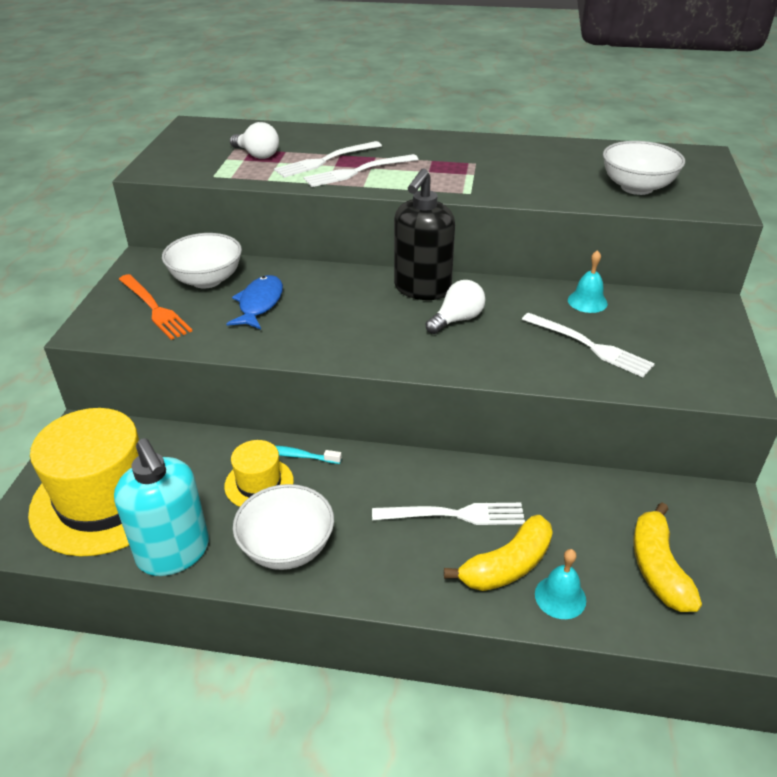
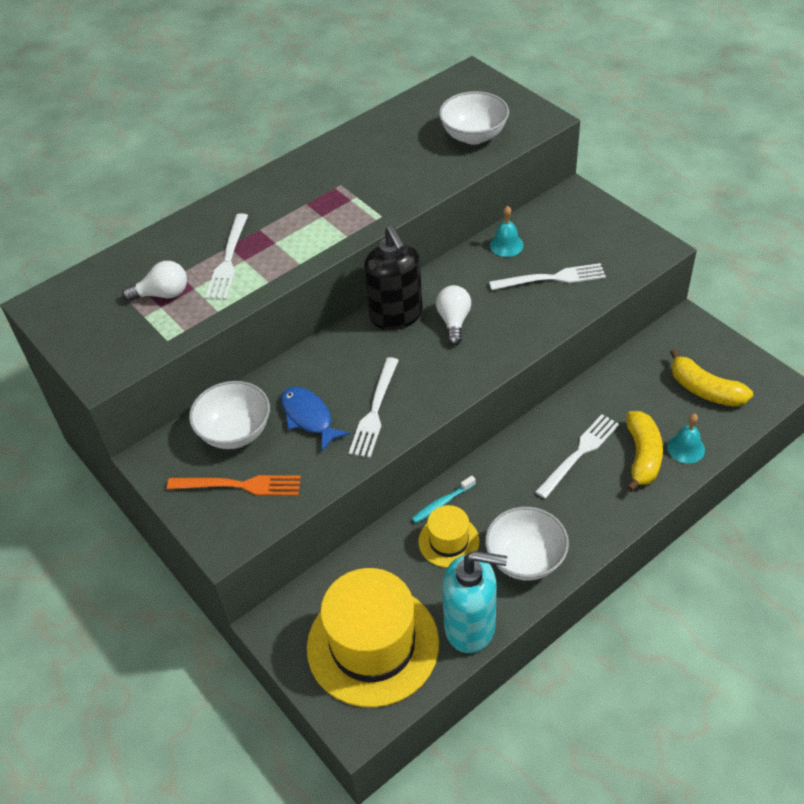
camera: 45 degrees left, 10 degrees up
(357, 172) = (272, 254): white fork -> white fork (374, 412)

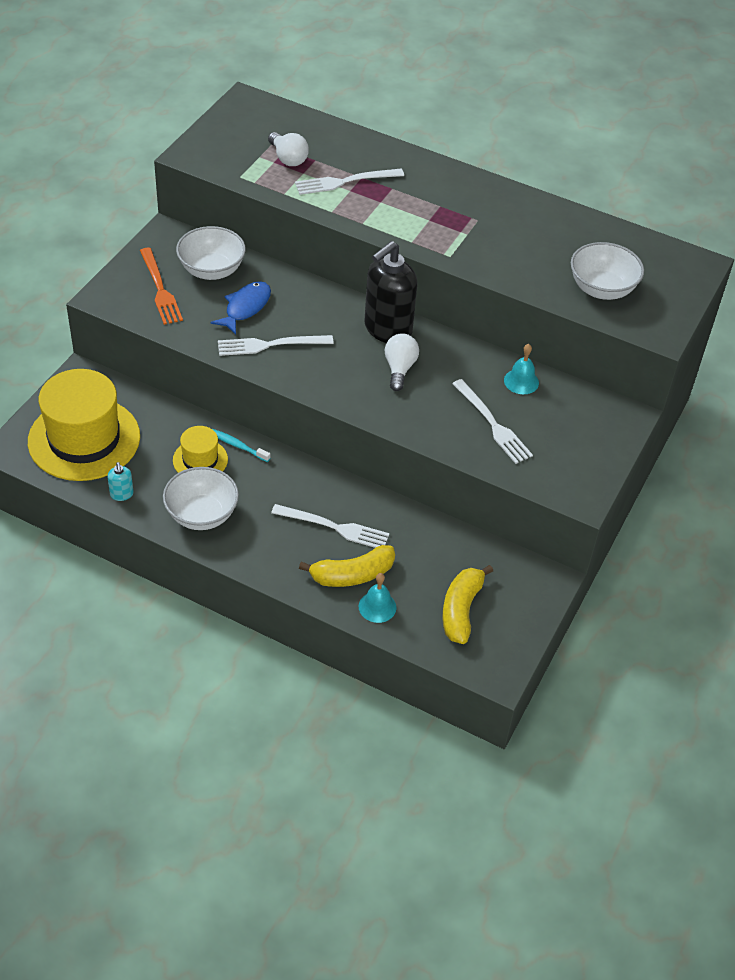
camera: 60 degrees right, 0 degrees up
(454, 321) = (399, 369): white light bulb -> white light bulb turned 60 degrees counterclockwise
(470, 626) = (122, 494): turquoise soap dispenser -> turquoise soap dispenser, size x0.42

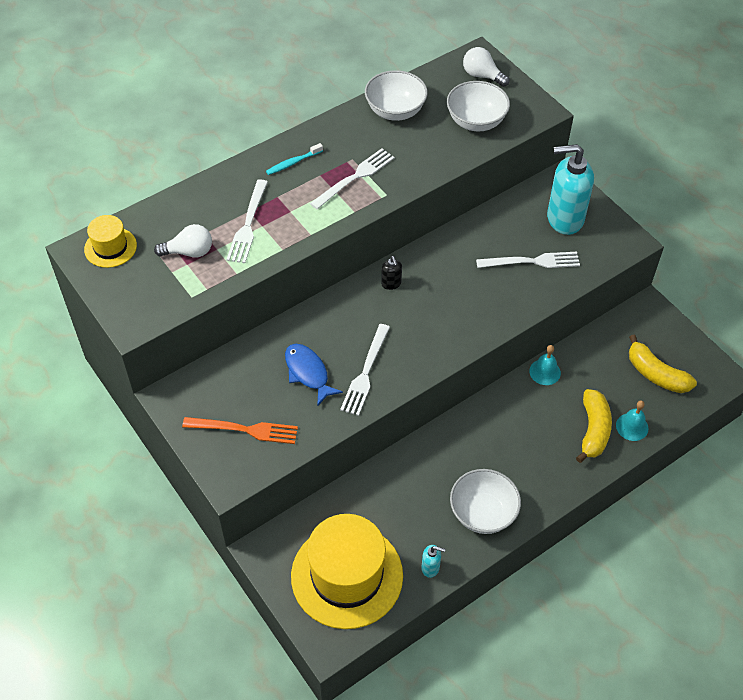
camera: 60 degrees left, 5 degrees up
(200, 460) = (418, 491): yellow hat -> yellow hat (110, 247)
(211, 270) = (243, 380): white bowl -> white bowl (395, 111)
(238, 445) = (416, 456): turquoise toothbrush -> turquoise toothbrush (293, 163)
(335, 527) = (539, 421): white fork -> white fork (355, 177)
(387, 329) = (391, 284): black soap dispenser -> black soap dispenser, size x0.42
(399, 369) = (441, 295): white light bulb -> white light bulb (482, 76)
(521, 381) = (495, 224): turquoise bell -> turquoise bell (545, 372)
(572, 433) = (564, 219): none -> turquoise soap dispenser

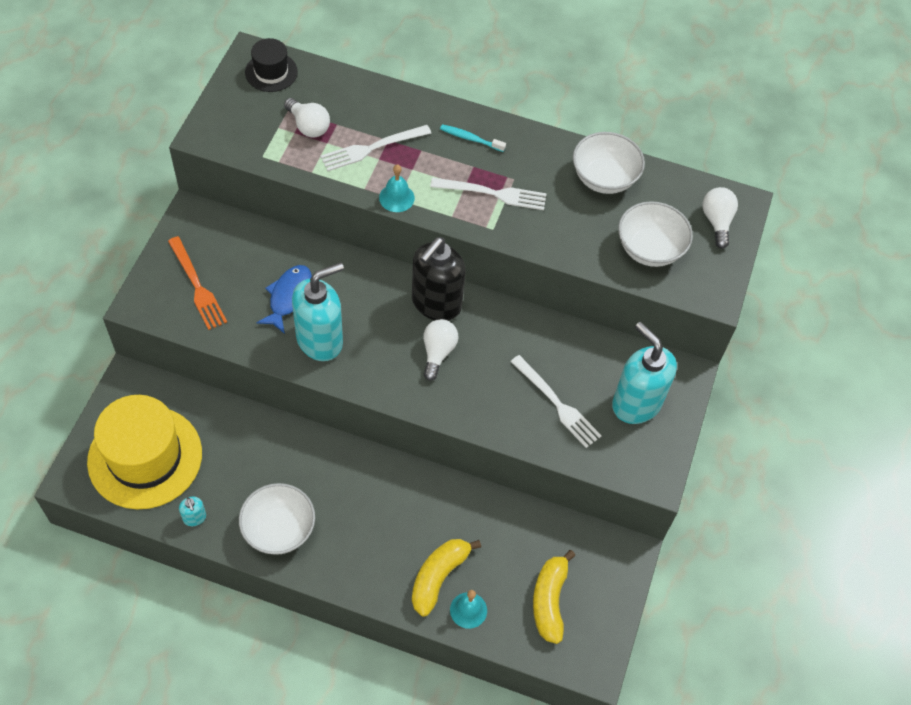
camera: 50 degrees right, 5 degrees up
(110, 247) = (271, 72): yellow hat -> black hat
(365, 373) = (320, 340): white fork -> turquoise soap dispenser
(391, 284) = (436, 303): black soap dispenser -> black soap dispenser, size x2.37
(435, 306) = (438, 352): none -> white light bulb
(545, 372) = (475, 498): turquoise bell -> turquoise bell (396, 197)
(593, 430) = (438, 577): yellow banana -> yellow banana turned 150 degrees clockwise

